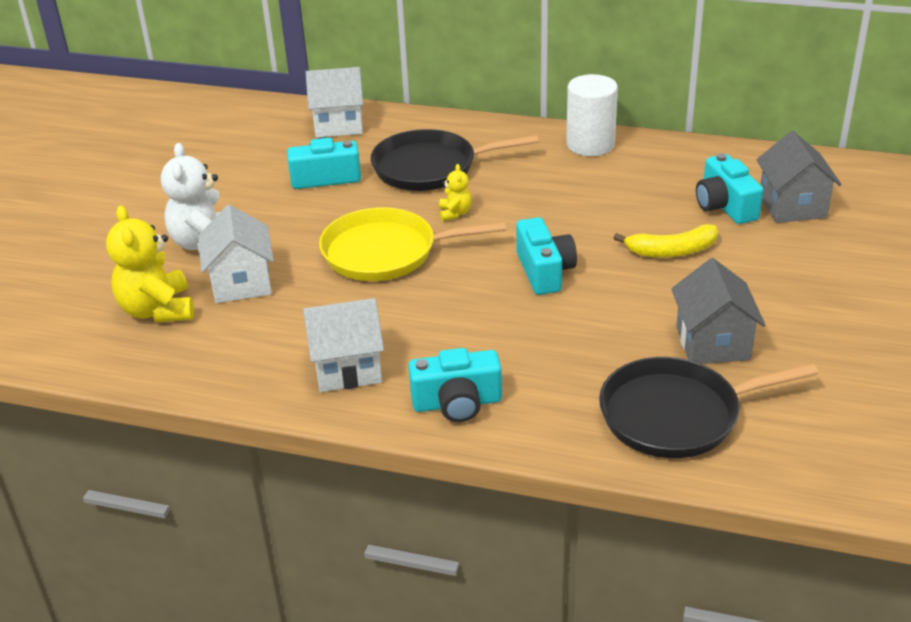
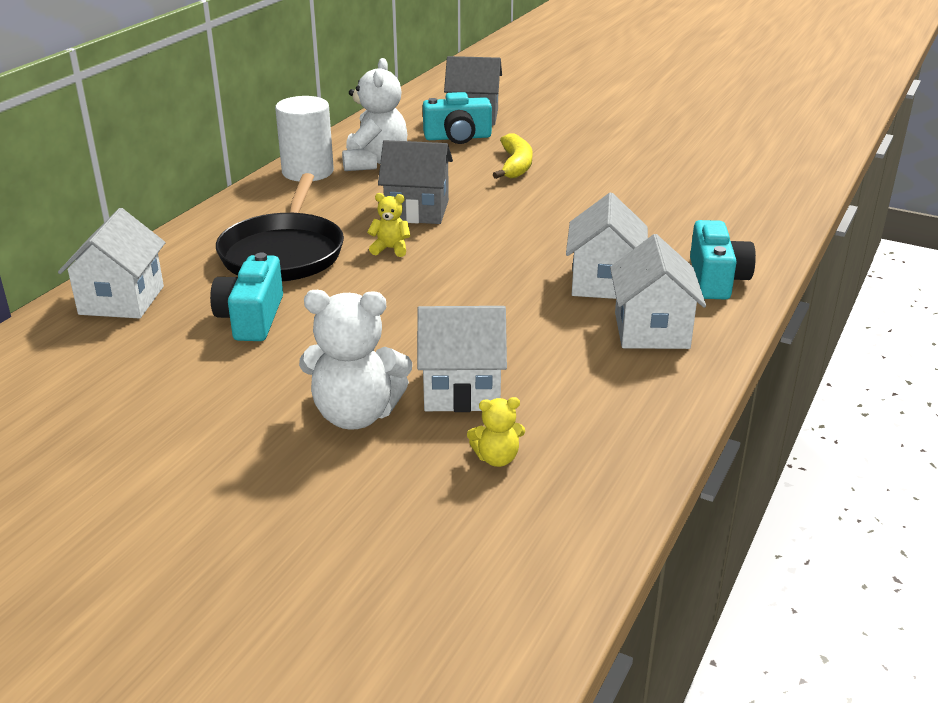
camera: 80 degrees left, 5 degrees down
(158, 310) = (497, 458): yellow teddy bear -> yellow teddy bear, size x0.49
(385, 252) = (445, 293): yellow pan -> none
(429, 333) = (604, 282): none -> white house
(544, 271) = (521, 218): turquoise camera -> none
(631, 172) = (375, 162): none -> white teddy bear
(676, 415) = (740, 196): black pan -> none
(712, 343) = (651, 170): grey house -> grey house (417, 211)

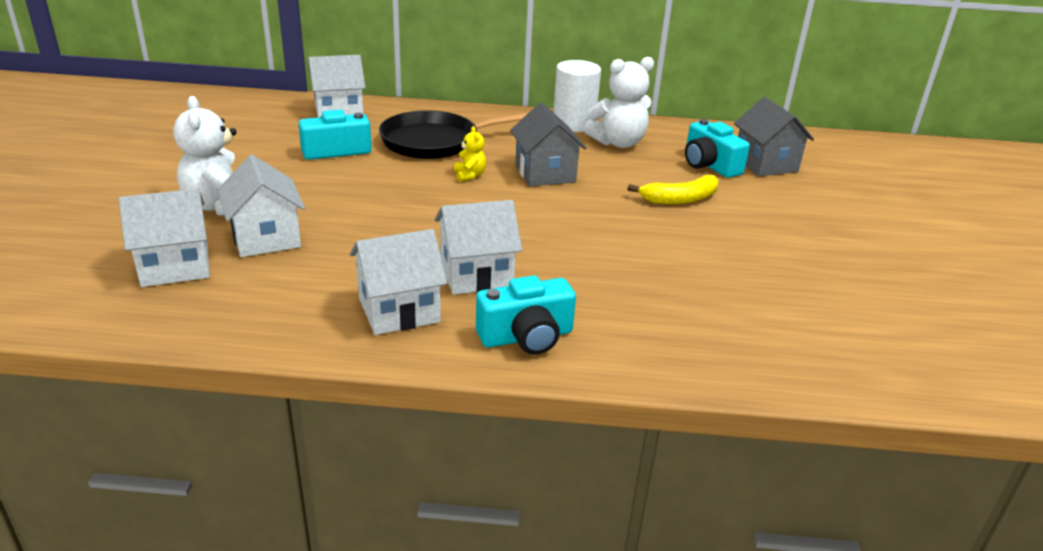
camera: 65 degrees right, 0 degrees up
(497, 458) = (175, 266): yellow teddy bear -> white house

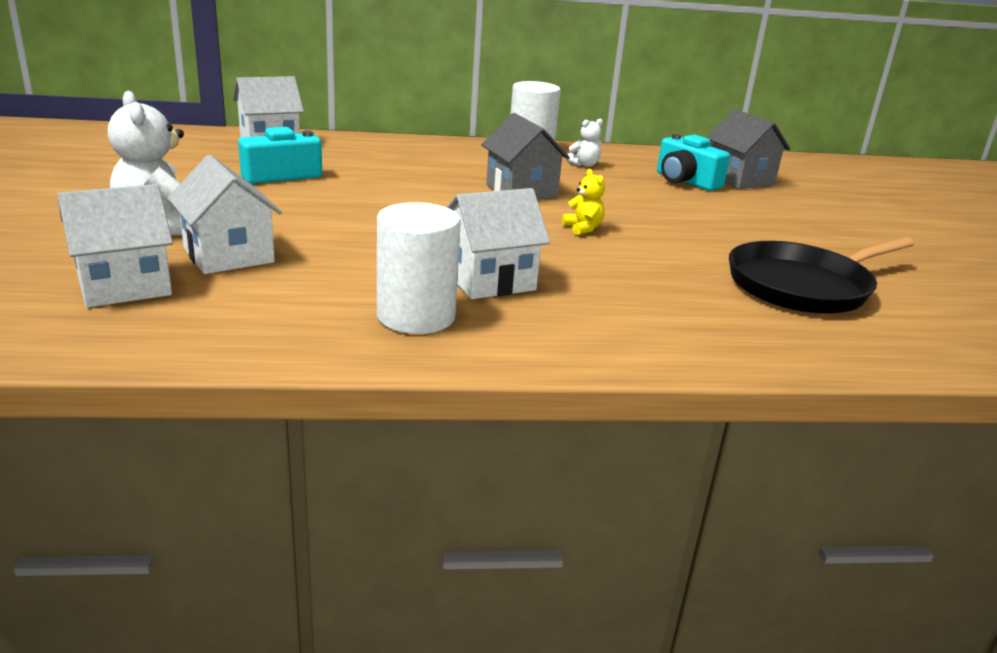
camera: 10 degrees left, 5 degrees down
(399, 310) = (416, 316): white house -> white cylinder
(434, 142) = (389, 166): black pan -> black pan (803, 286)
(469, 175) = (440, 194): yellow teddy bear -> yellow teddy bear (583, 229)
(526, 337) = (573, 334): turquoise camera -> none
(618, 143) = (584, 165): white teddy bear -> white teddy bear, size x0.49
(680, 199) = (671, 209): yellow banana -> none

